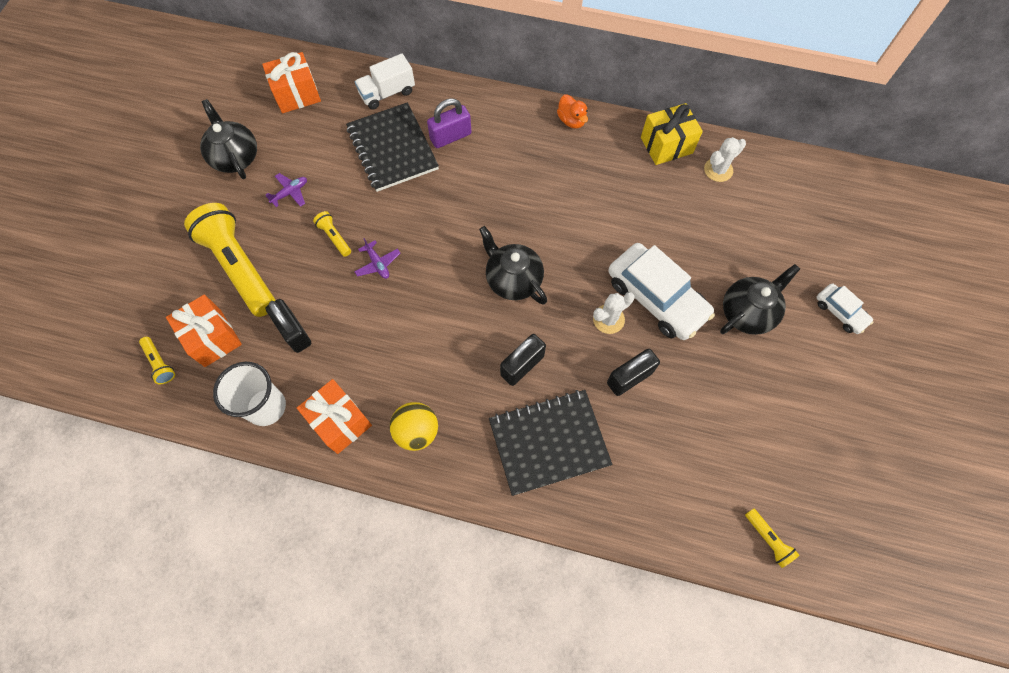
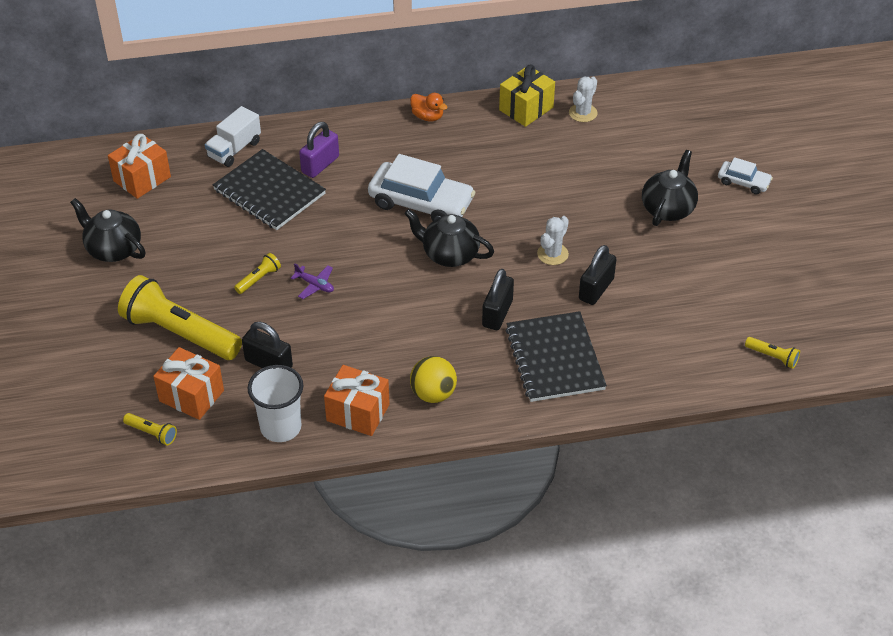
camera: 25 degrees left, 20 degrees down
(290, 193) = (190, 259): purple plane -> none
(334, 237) = (258, 279): yellow flashlight -> yellow flashlight turned 105 degrees clockwise
(549, 442) = (554, 359): black notebook -> black notebook turned 60 degrees counterclockwise
(656, 298) = (585, 224): white car -> white car (421, 203)

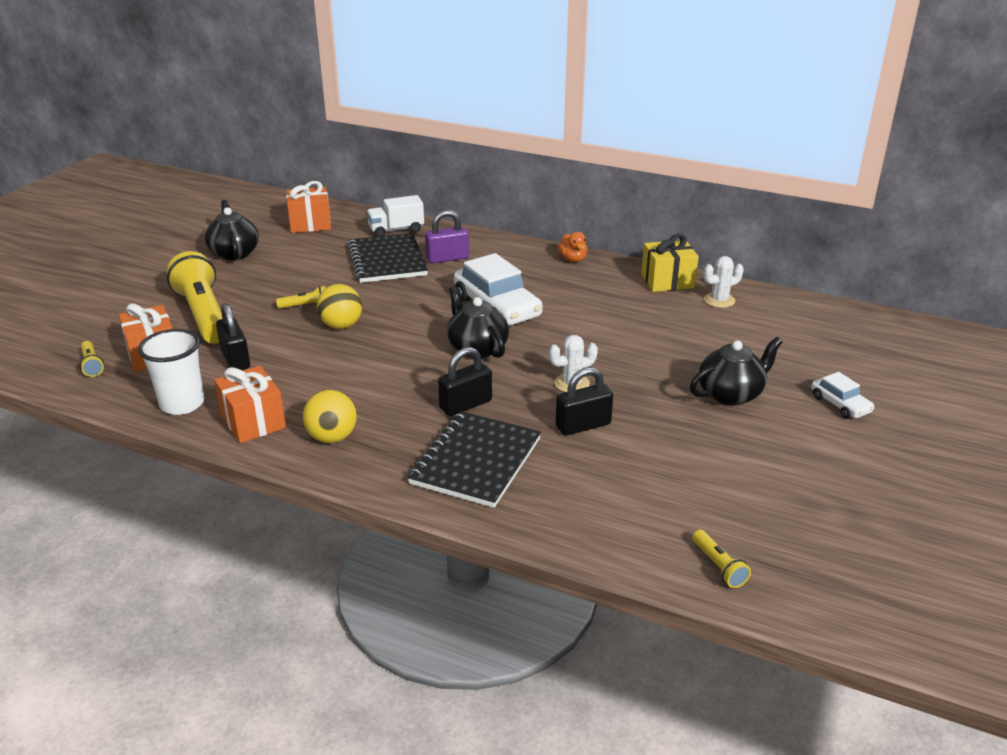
camera: 35 degrees right, 15 degrees down
(315, 285) = (341, 325): purple plane -> yellow ball

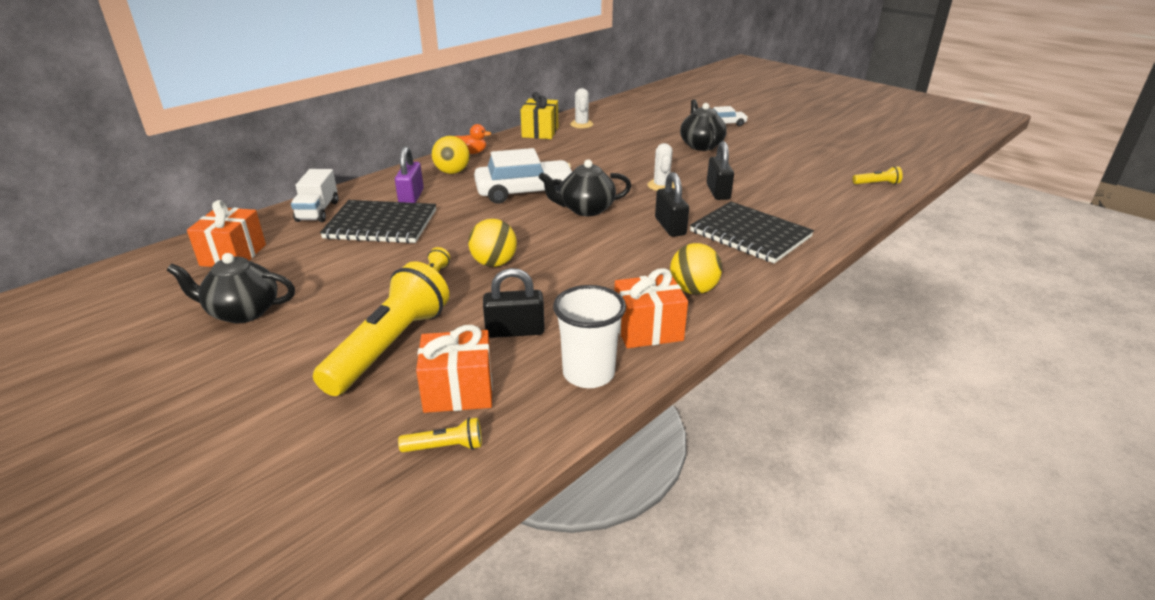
camera: 70 degrees left, 0 degrees up
(203, 315) = (389, 346): yellow flashlight -> yellow flashlight turned 120 degrees clockwise
(516, 262) = (452, 172): none -> yellow ball

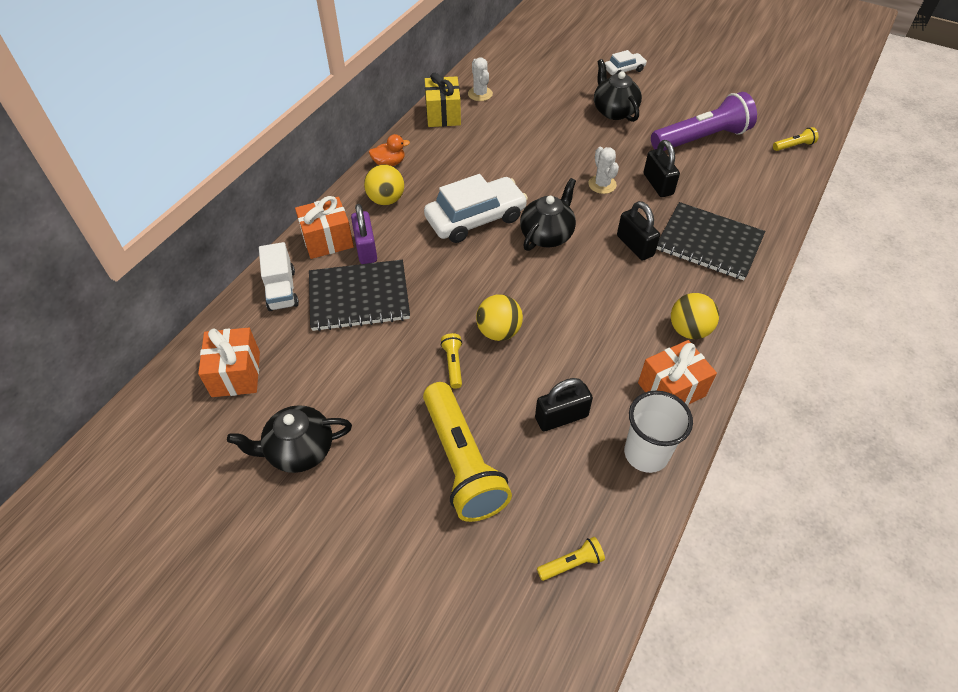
camera: 15 degrees left, 20 degrees up
(389, 346) = (462, 462): yellow flashlight -> yellow flashlight turned 150 degrees clockwise
(458, 391) = (550, 500): orange gift -> orange gift (327, 240)
(586, 209) = (547, 235): black teapot -> black teapot turned 150 degrees clockwise
(779, 169) = (701, 138): none -> purple flashlight

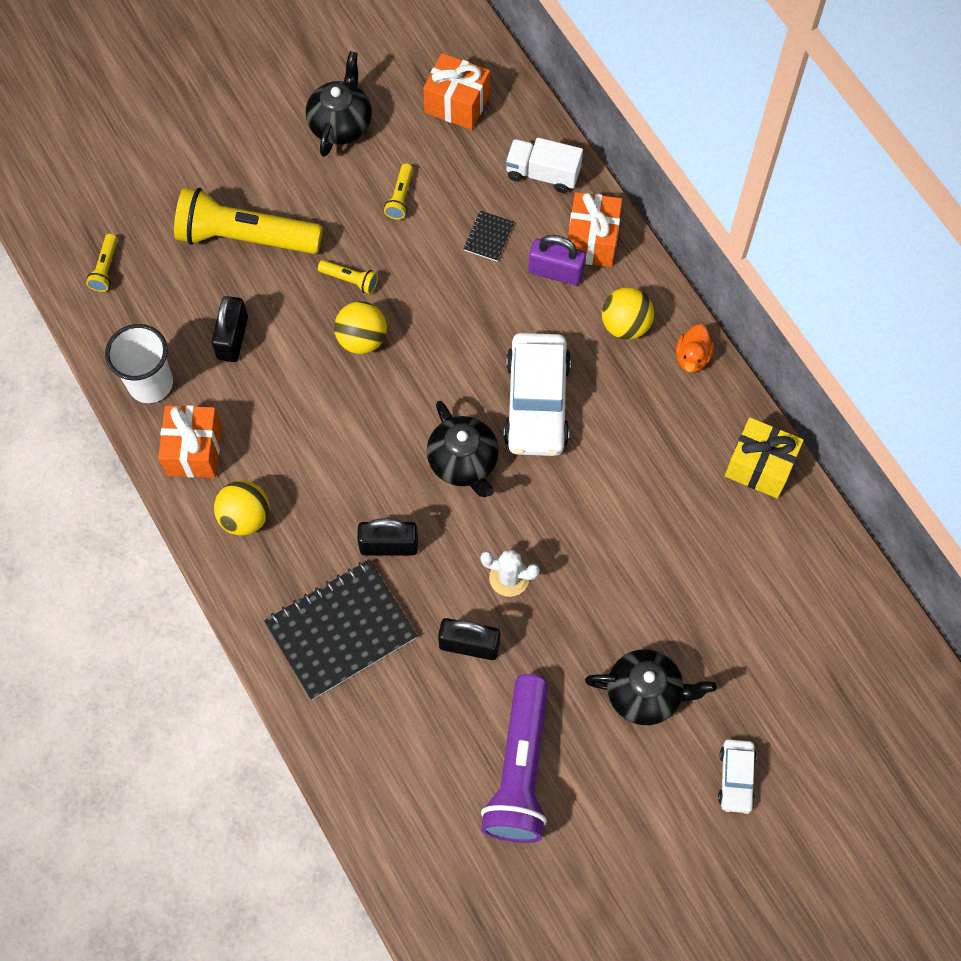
camera: 120 degrees right, 15 degrees up
(359, 297) = (488, 237): black notebook -> black notebook, size x0.43
(480, 94) = (783, 538): white cactus -> none
(793, 146) = (432, 885): yellow flashlight -> yellow flashlight (400, 197)

